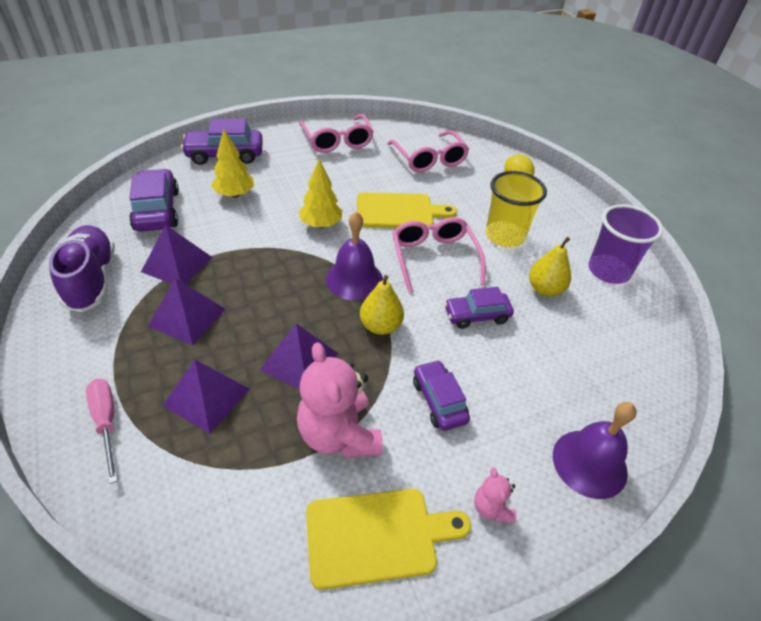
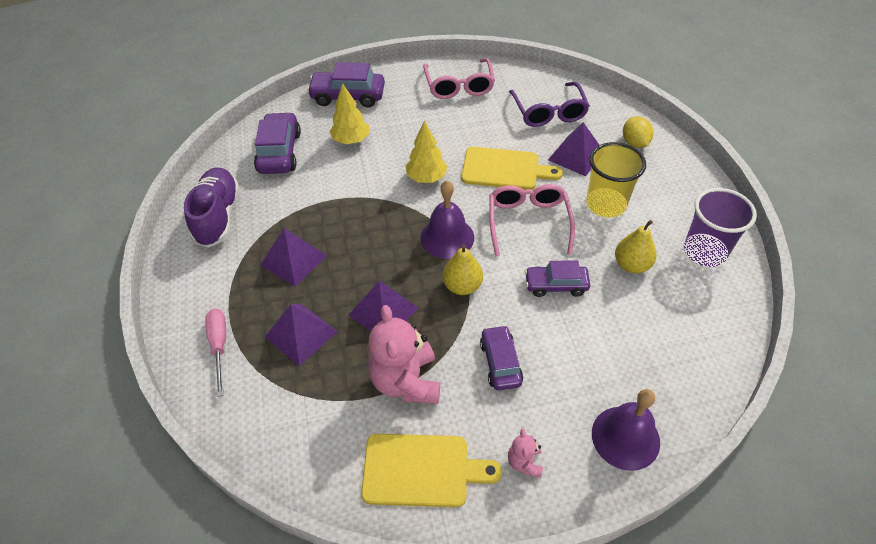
camera: 15 degrees right, 5 degrees up
(177, 264) = (290, 208): purple pyramid -> purple pyramid (576, 156)
(429, 159) = (549, 112): pink glasses -> purple glasses

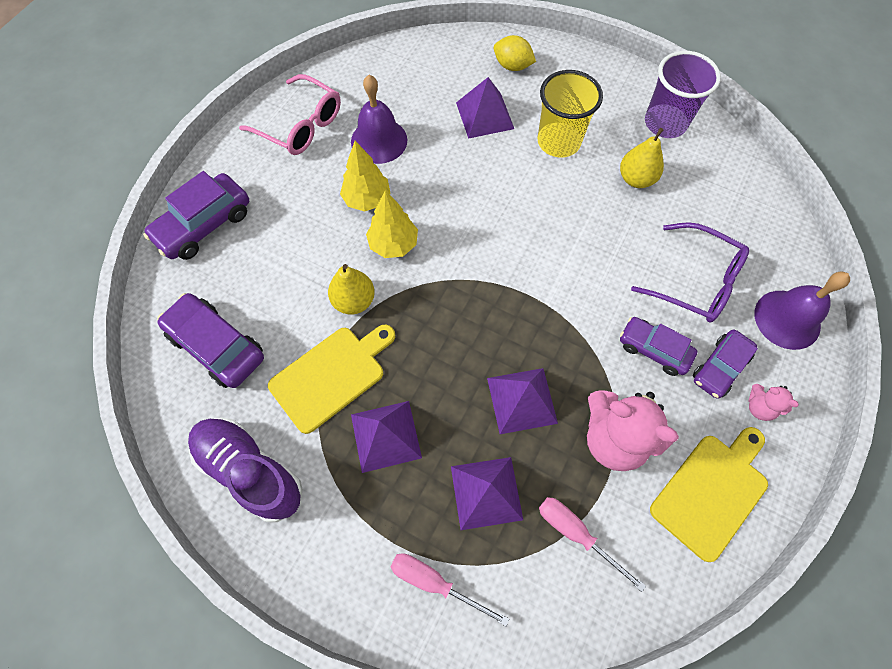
camera: 50 degrees left, 15 degrees up
(315, 402) = (576, 534): none -> pink screwdriver
(351, 140) = (273, 269): yellow tree -> yellow tree (367, 199)
(447, 237) = (483, 284): purple bell -> purple bell (379, 140)
(462, 286) = (549, 315): yellow pear -> yellow pear (354, 301)
(504, 169) = (446, 177): yellow cutting board -> yellow cutting board (331, 375)
(528, 222) = (525, 210): pink glasses -> none
(549, 112) = (412, 90): purple glasses -> purple glasses (696, 281)
(556, 285) = (610, 246): purple car -> purple car (720, 367)

